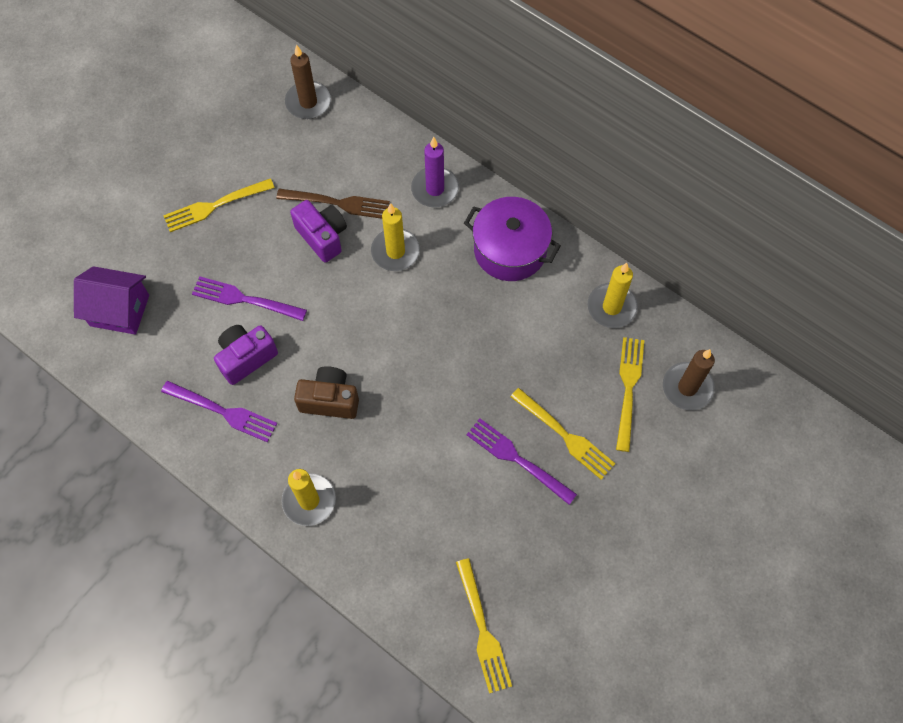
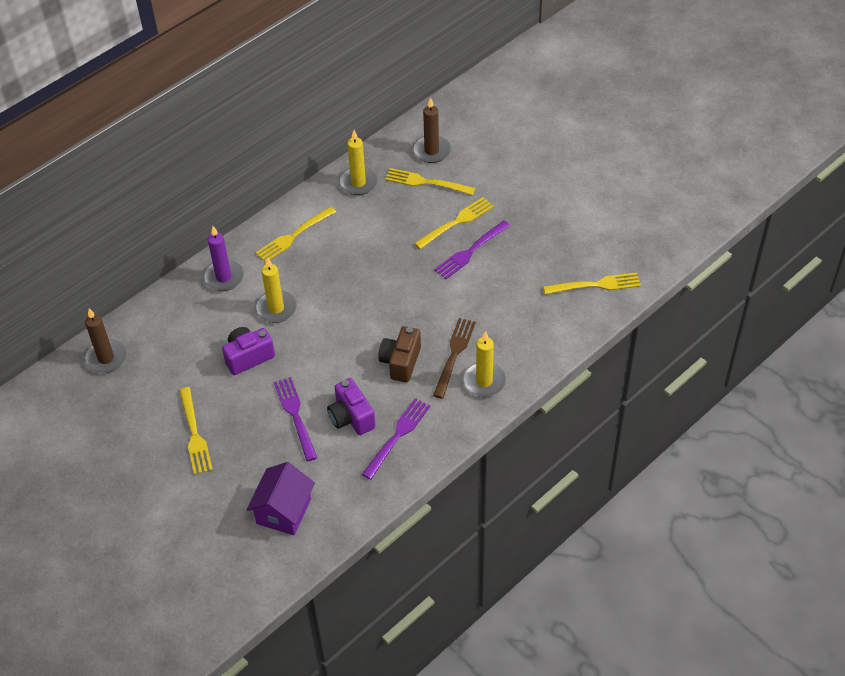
camera: 80 degrees left, 15 degrees down
(245, 299) = (295, 416): purple fork -> purple fork turned 135 degrees clockwise
(337, 203) = (218, 344): brown fork -> brown fork (454, 355)
(510, 250) = (294, 236): purple pot -> yellow fork

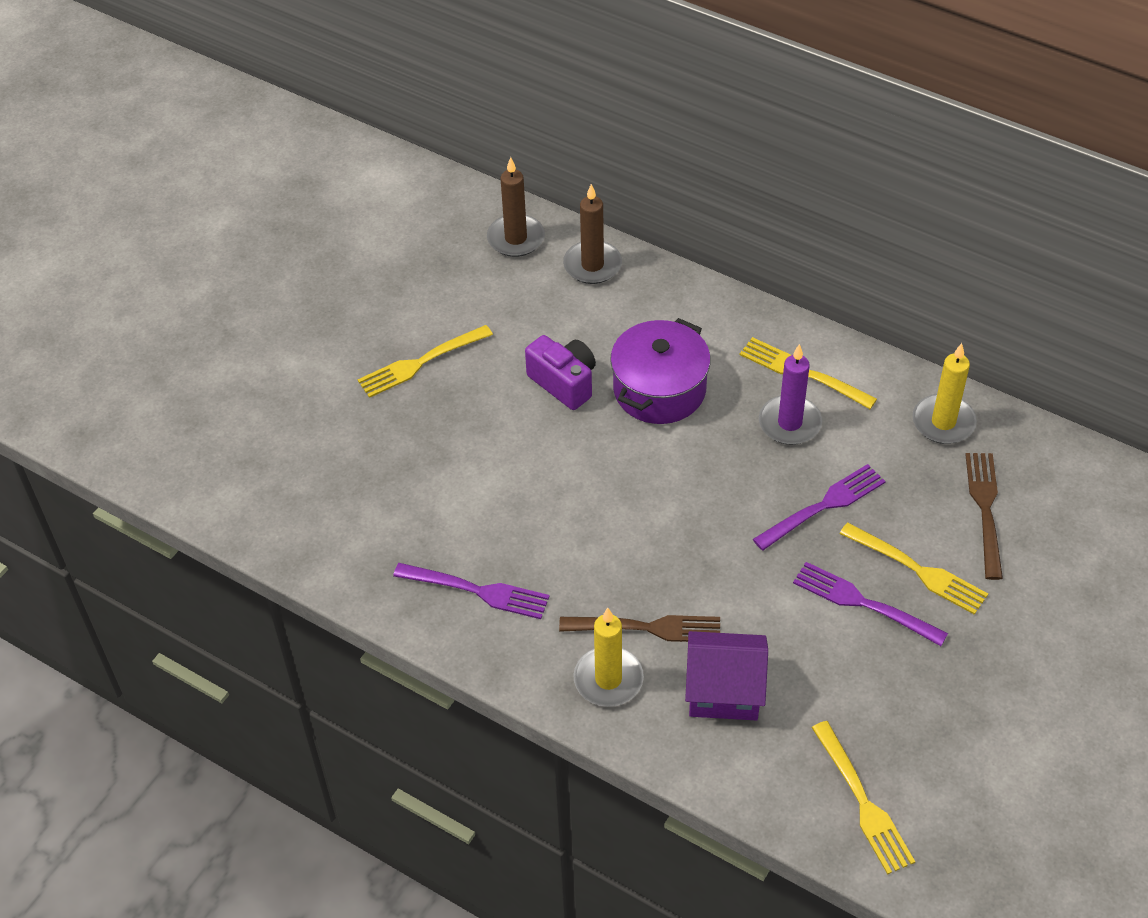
camera: 75 degrees right, 0 degrees up
(223, 277) = (694, 316): purple candle -> purple candle (789, 423)
(276, 308) = (659, 389): yellow candle -> purple pot
(284, 511) = (321, 491): purple house -> purple house (724, 691)
(295, 416) = (480, 462): purple fork -> purple fork (823, 506)
(351, 417) = (494, 527): purple camera -> none
(401, 362) = (611, 563): brown camera -> none
(426, 182) = (985, 509): yellow fork -> brown fork
(431, 151) = (1058, 500): brown candle -> brown candle (592, 265)

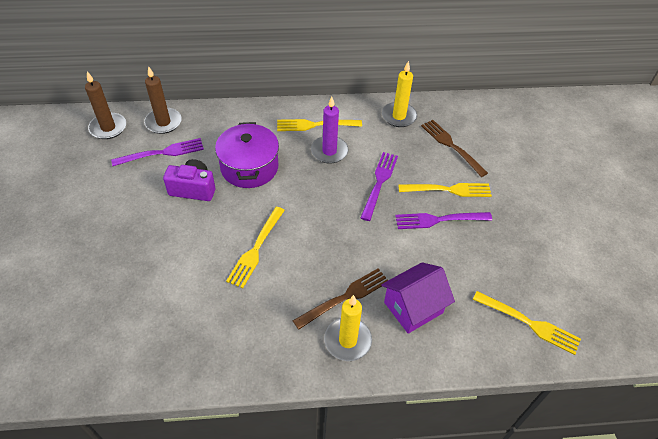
camera: 40 degrees left, 0 degrees up
(421, 362) = (96, 219): yellow fork -> yellow fork (256, 249)
(477, 591) = (230, 335): purple fork -> purple fork (162, 153)

